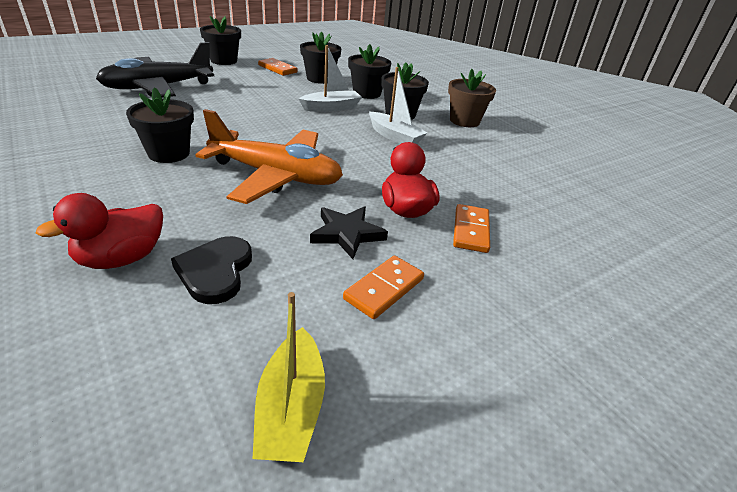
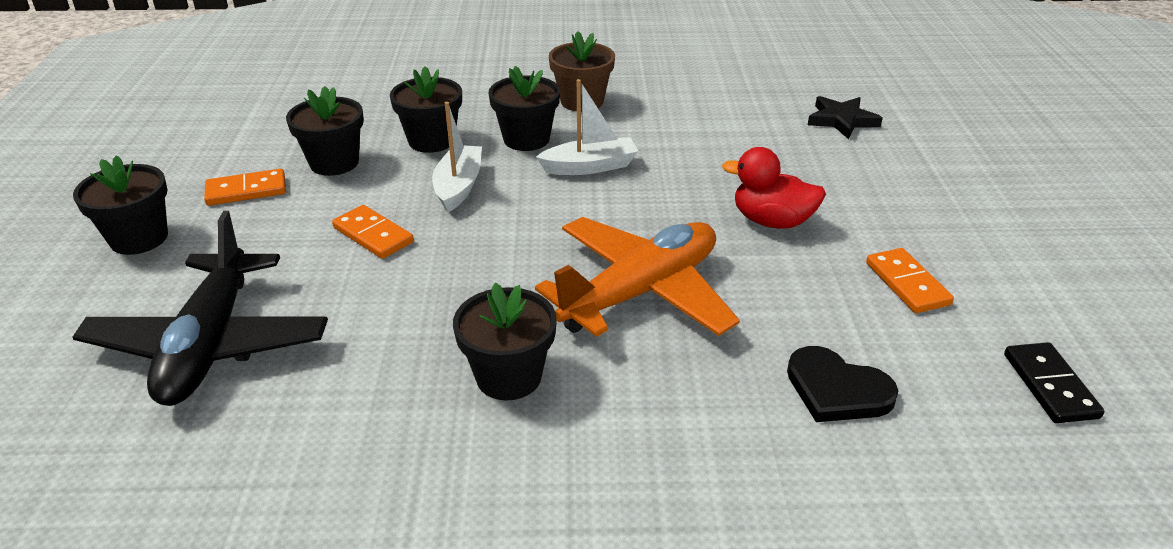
camera: 55 degrees left, 0 degrees up
(121, 258) = (781, 463): red duck -> none
(291, 408) = (1049, 386): yellow boat -> black domino
(347, 234) = (802, 276): black star -> black star (841, 120)
(471, 230) = (830, 196): orange domino -> orange domino (373, 235)

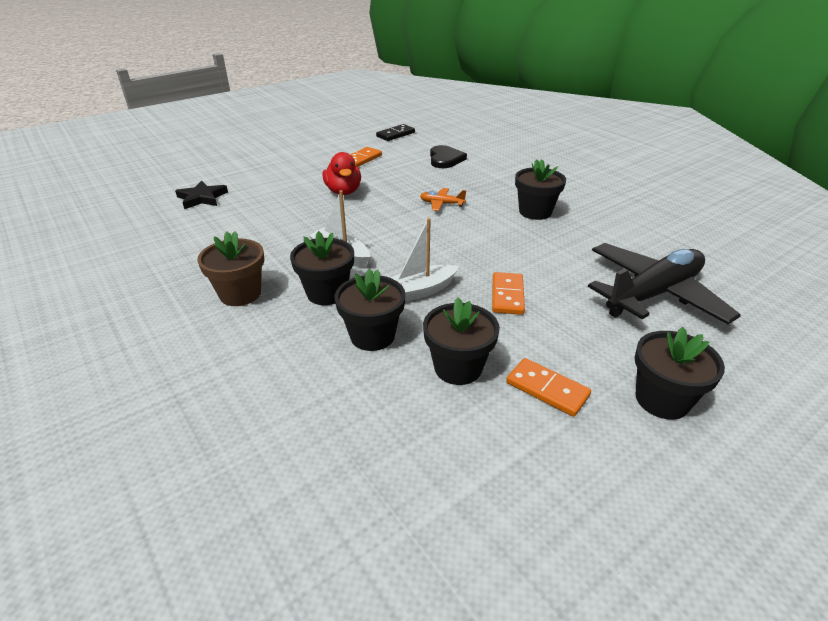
camera: 125 degrees left, 0 degrees up
(641, 292) = (441, 204): orange plane -> orange plane, size x0.42

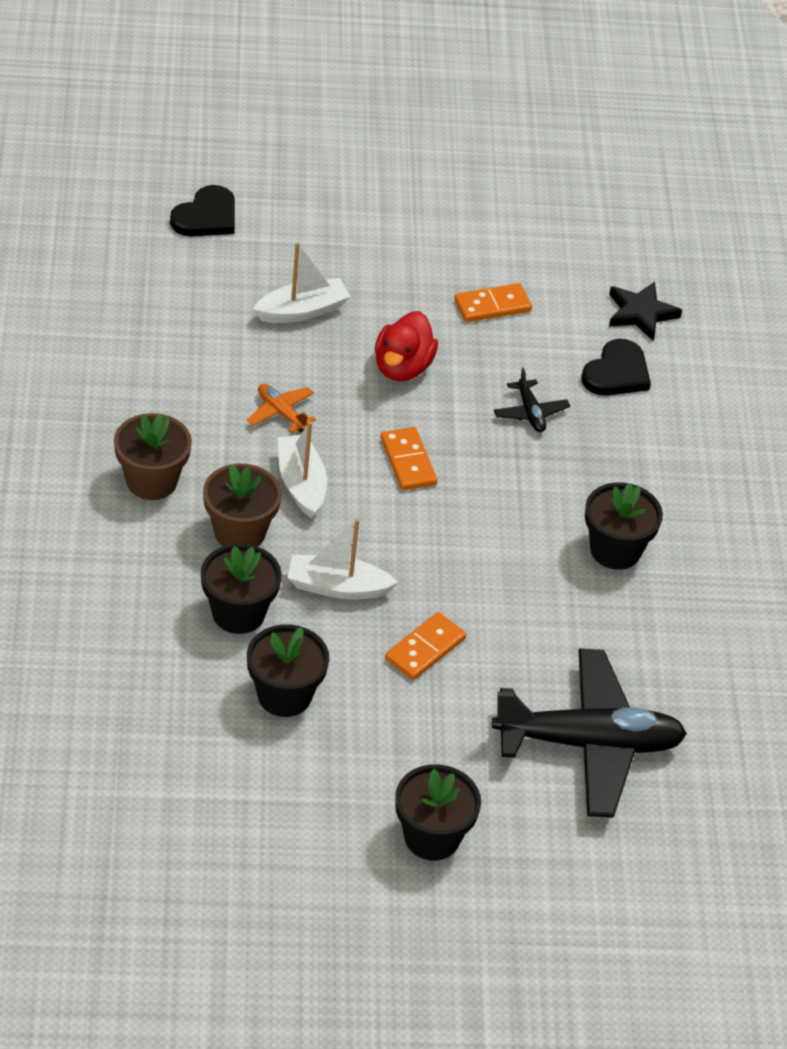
camera: 30 degrees right, 10 degrees up
(176, 178) = (206, 216): none -> black heart
(202, 198) = (213, 281): black star -> black star (640, 313)
(266, 191) = (302, 311): none -> white boat
(327, 293) = (239, 532): black flower pot -> brown flower pot
(395, 134) = (605, 267): black domino -> none
(426, 183) = (530, 413): none -> black plane
(441, 204) = (508, 465): orange plane -> orange plane (281, 413)
(547, 389) = (341, 764): orange domino -> orange domino (408, 461)

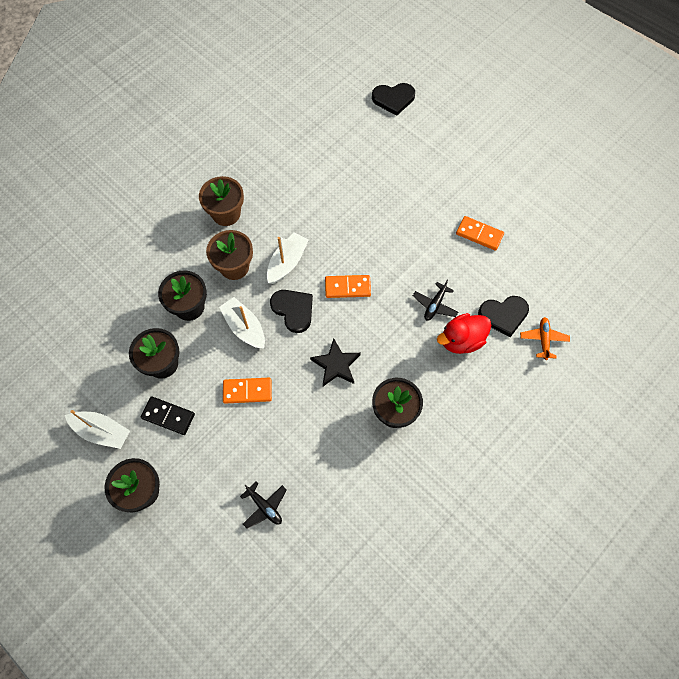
camera: 50 degrees right, 20 degrees up
(281, 413) = (318, 220): orange plane -> orange plane (543, 339)
(302, 311) = (384, 175): white boat -> white boat (102, 431)
(363, 742) = (168, 416): none -> black domino
(373, 528) = (293, 310): none -> black heart
(402, 367) = (399, 236): red duck -> red duck (461, 340)
(408, 461) = (347, 287): orange domino -> orange domino turned 60 degrees clockwise
(588, 744) = (264, 506): black plane -> black plane, size x0.42
(640, 313) = (553, 291): black star -> black star (336, 365)

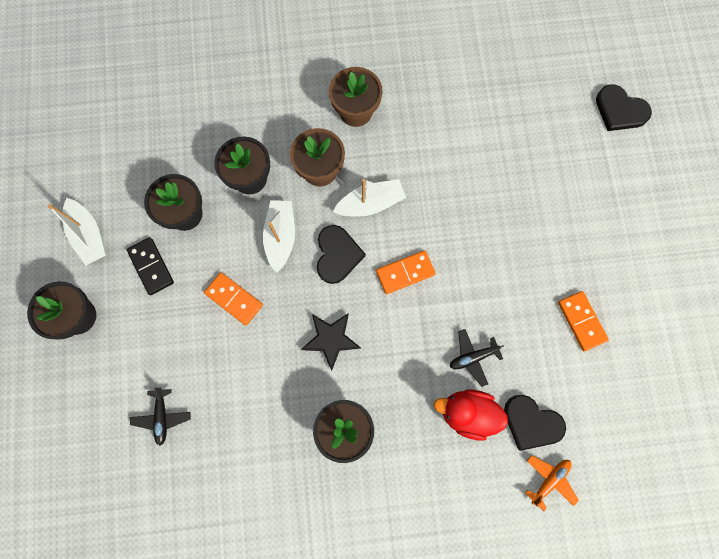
camera: 40 degrees right, 10 degrees up
(347, 287) = (405, 273): orange domino -> orange domino turned 60 degrees counterclockwise

